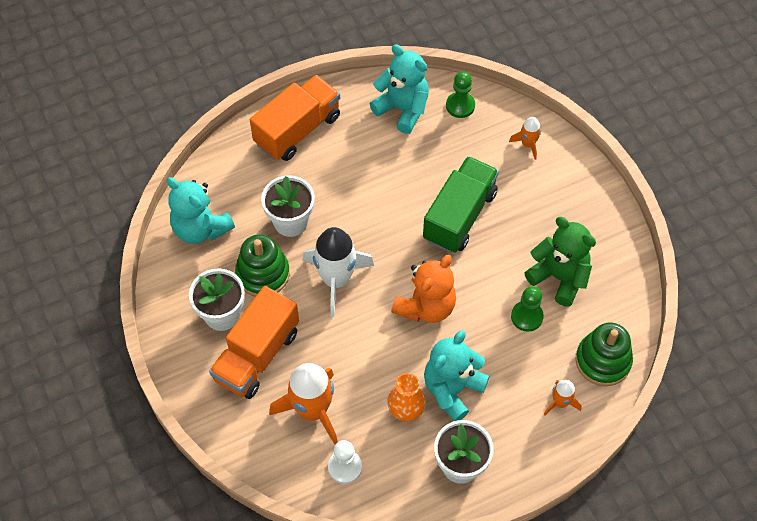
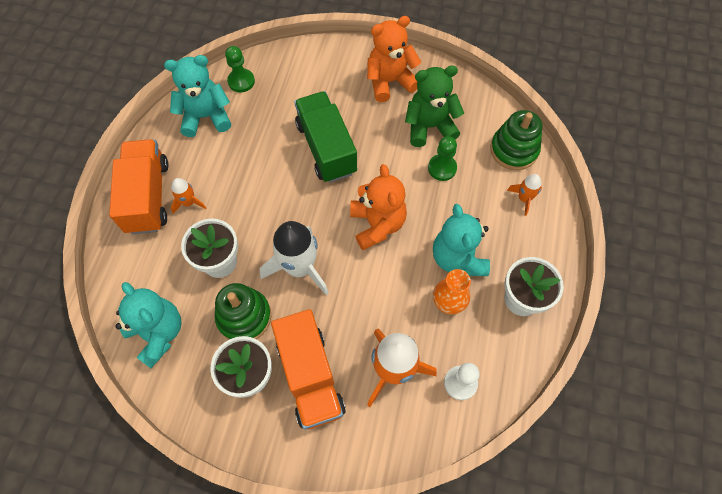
camera: 50 degrees left, 5 degrees up
(201, 228) = (158, 333): turquoise teddy bear -> turquoise teddy bear turned 120 degrees counterclockwise
(528, 144) = (312, 67): orange rocket -> orange rocket (189, 202)
(574, 213) = (390, 81): none -> orange teddy bear

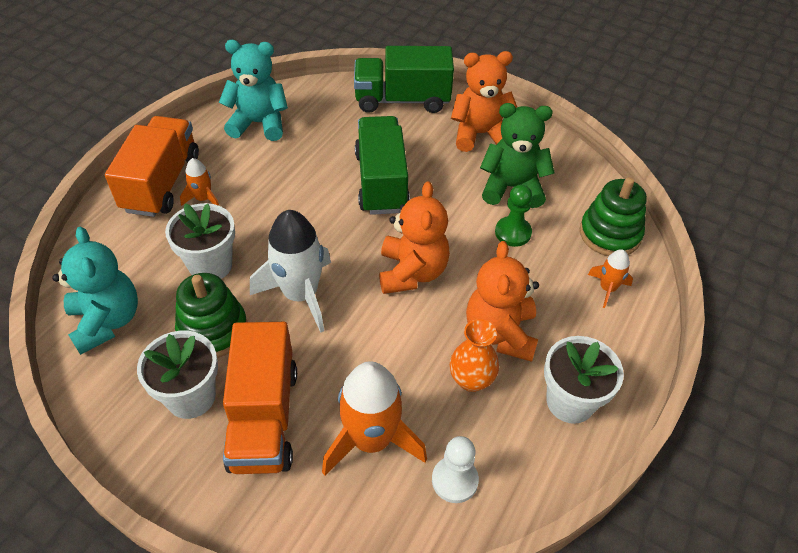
camera: 15 degrees right, 15 degrees down
(241, 81) = (312, 100): green pawn -> none
(316, 63) = (402, 100): none -> green truck
(458, 258) = (500, 333): turquoise teddy bear -> orange teddy bear

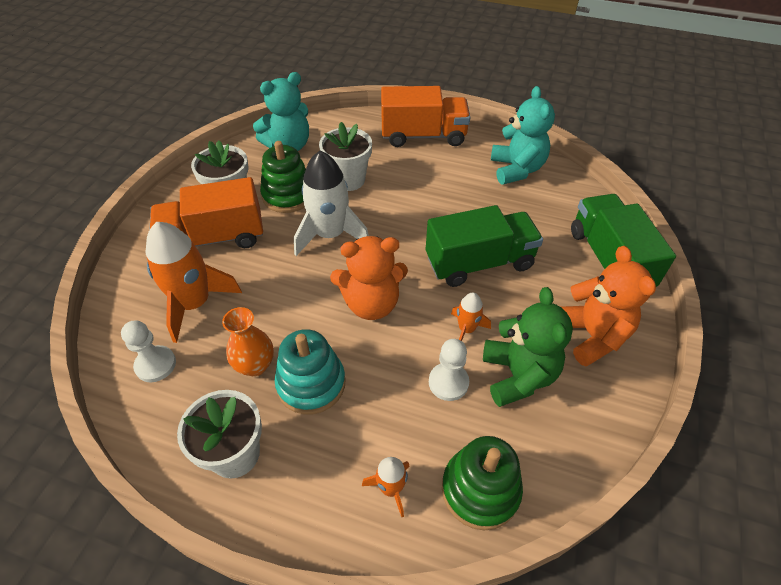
camera: 80 degrees right, 0 degrees up
(203, 199) = (415, 160): orange rocket -> orange rocket (466, 329)
(500, 333) = (311, 383): orange teddy bear -> turquoise stacking toy
(513, 232) = (448, 382): green pawn -> white pawn

